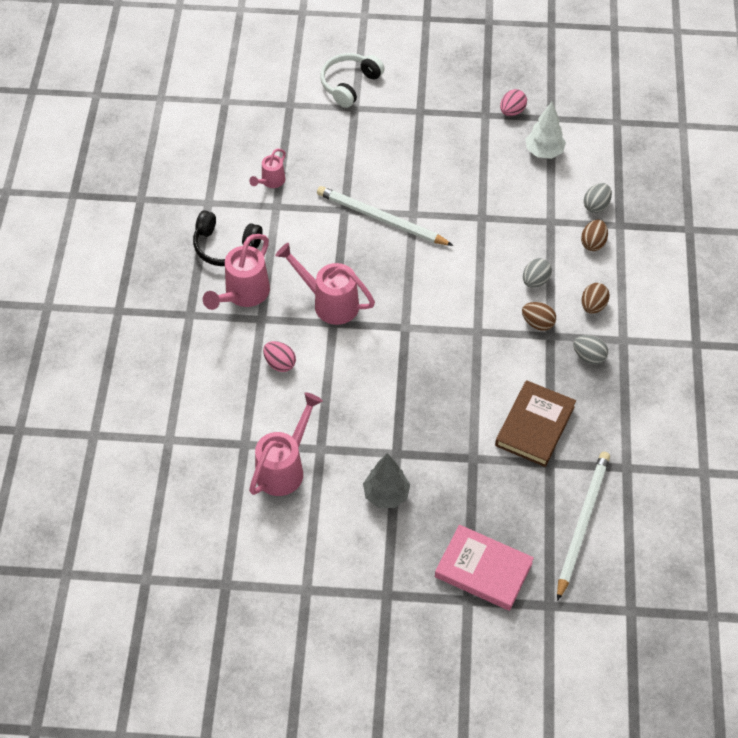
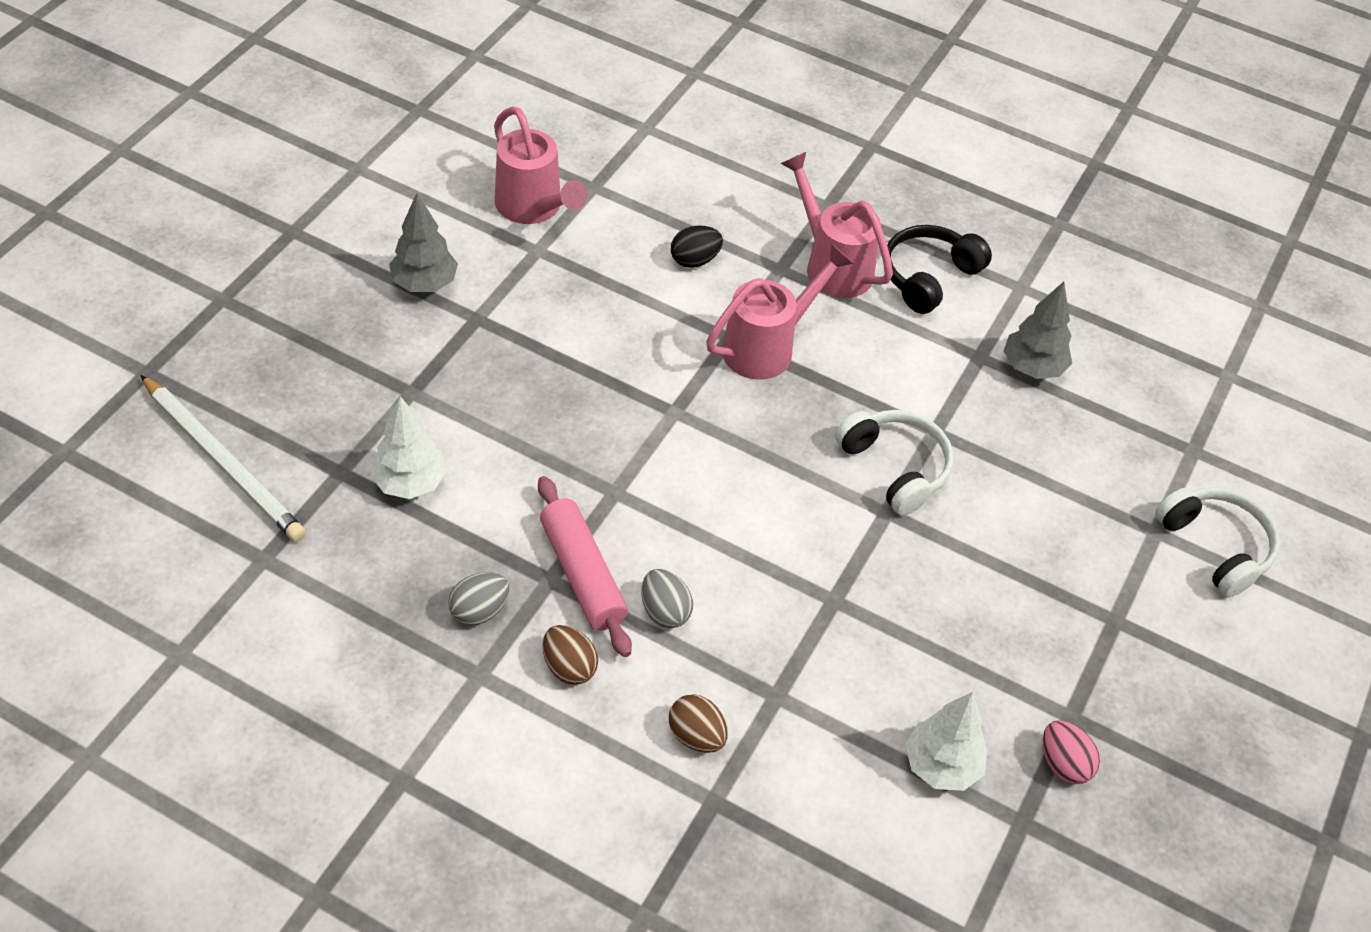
camera: 110 degrees right, 5 degrees down
(271, 181) = (1032, 368): pink watering can -> grey tree
(280, 363) = (694, 260): pink egg -> black egg
(381, 219) = (895, 468): white pencil -> white headphones
(483, 570) = (247, 330): pink book -> none
(534, 426) = (410, 483): brown book -> white tree
(537, 323) = (582, 574): brown egg -> pink rolling pin
(596, 206) = (776, 785): grey egg -> none

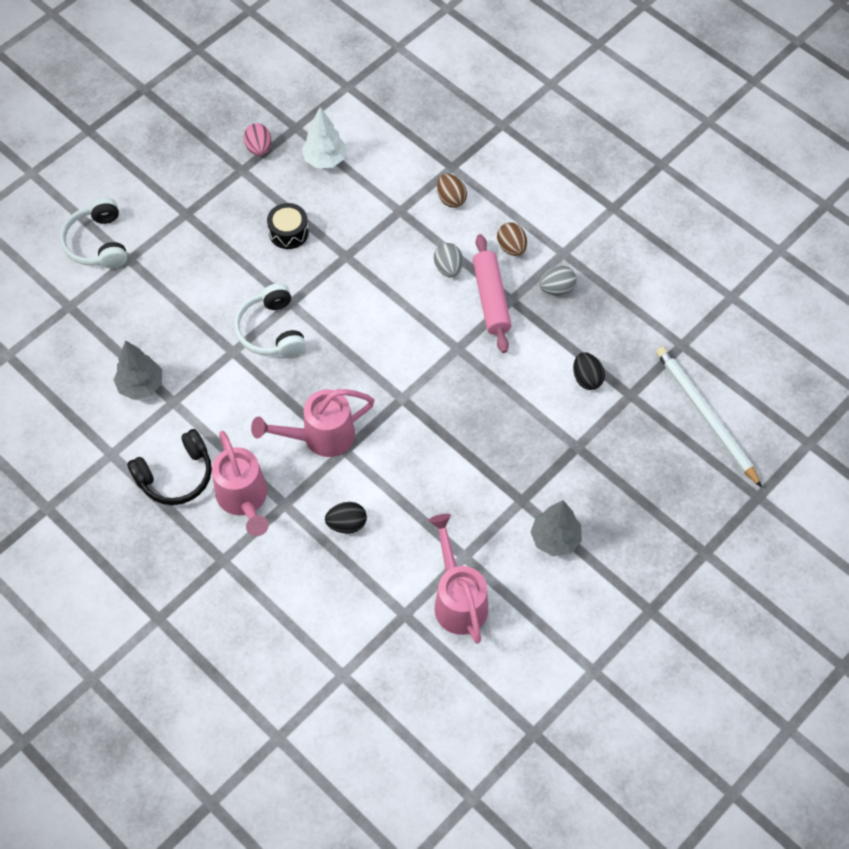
camera: 160 degrees left, 10 degrees up
(410, 483) = (587, 378): white tree -> black egg
(940, 620) = (288, 232): none -> black drum

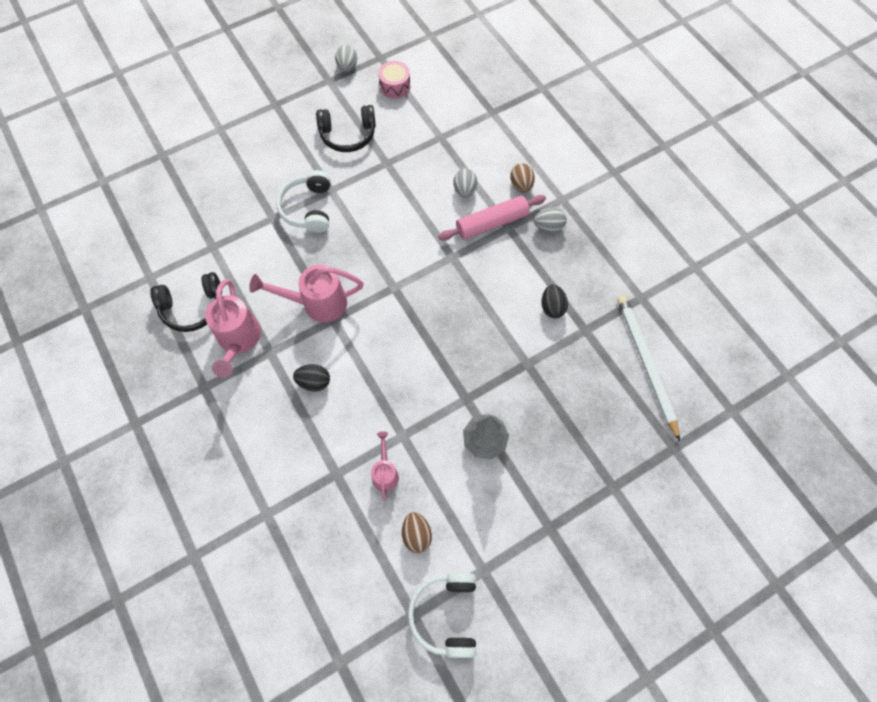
camera: 15 degrees right, 5 degrees up
(98, 243) = (201, 112): white headphones -> white headphones (446, 614)
(141, 386) = (192, 228): grey tree -> none
(259, 148) = (347, 67): pink egg -> grey egg
(288, 232) = (348, 135): black drum -> black headphones
(325, 160) = (395, 86): white tree -> pink drum
(451, 199) = (484, 136): brown egg -> brown egg (416, 534)
(458, 599) = (385, 473): pink watering can -> pink watering can, size x0.56
(491, 299) = (492, 223): pink rolling pin -> pink rolling pin turned 60 degrees clockwise

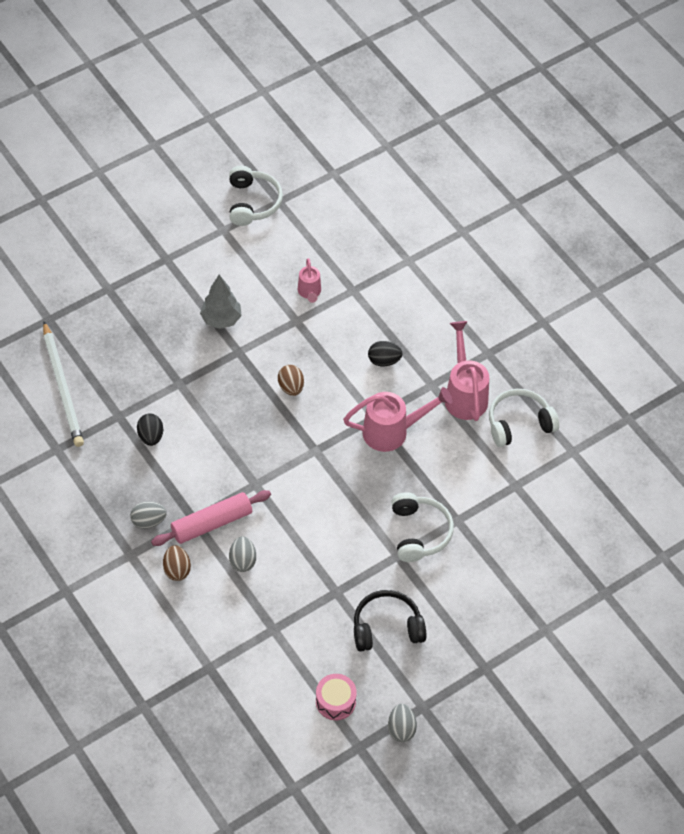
camera: 175 degrees right, 10 degrees down
(192, 307) = (519, 423): black headphones -> white headphones
(416, 534) = (279, 251): brown egg -> brown egg (291, 387)

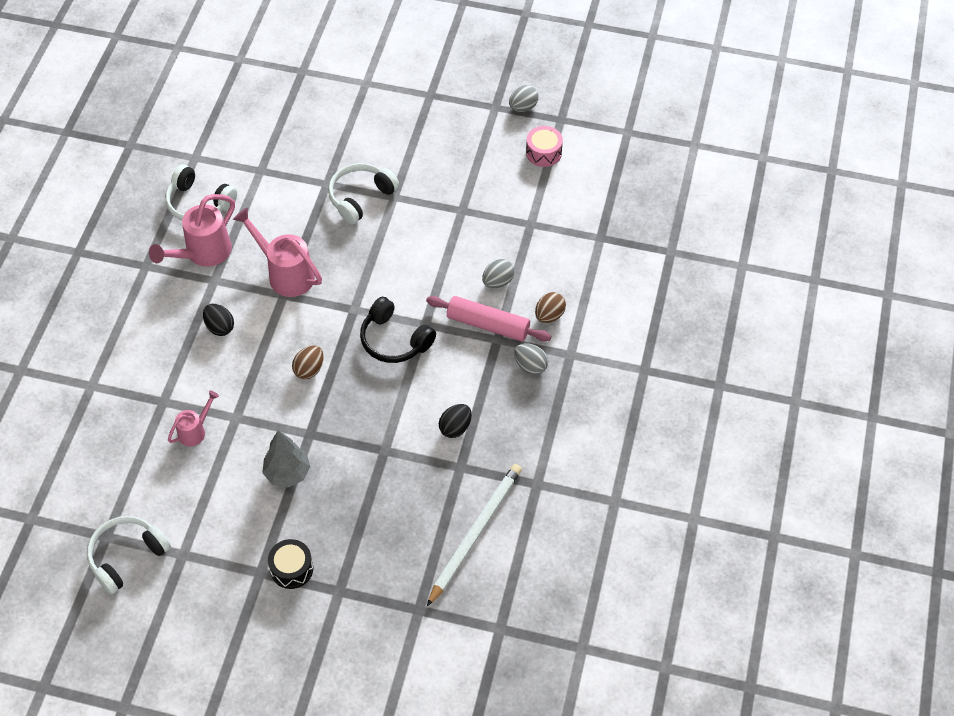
camera: 130 degrees left, 0 degrees up
(150, 276) = (292, 569): none -> black drum
(387, 627) = (458, 164): black headphones -> black headphones (394, 340)

